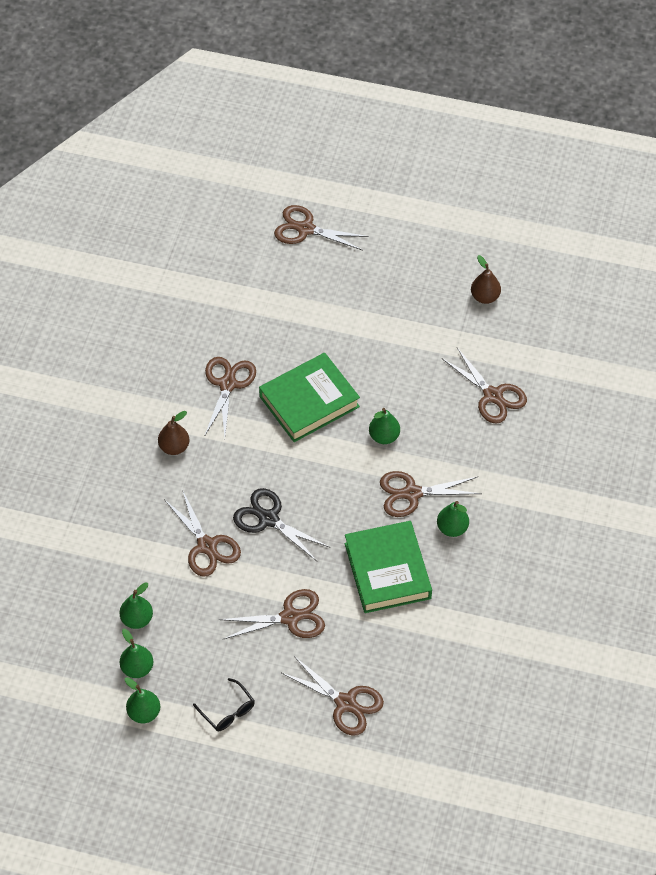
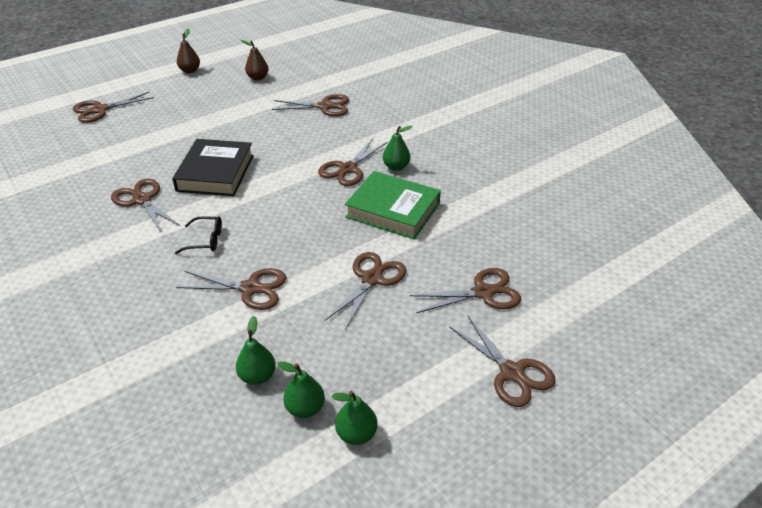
camera: 50 degrees left, 15 degrees down
(174, 447) = (144, 255): brown pear -> brown pear (190, 71)
(228, 711) = (417, 370): black glasses -> black glasses (206, 240)
(268, 519) = (274, 242): black scissors -> none
(278, 772) = (512, 372): none -> brown scissors
(309, 401) = (215, 173): green book -> black book
(384, 436) = (290, 158): green pear -> none

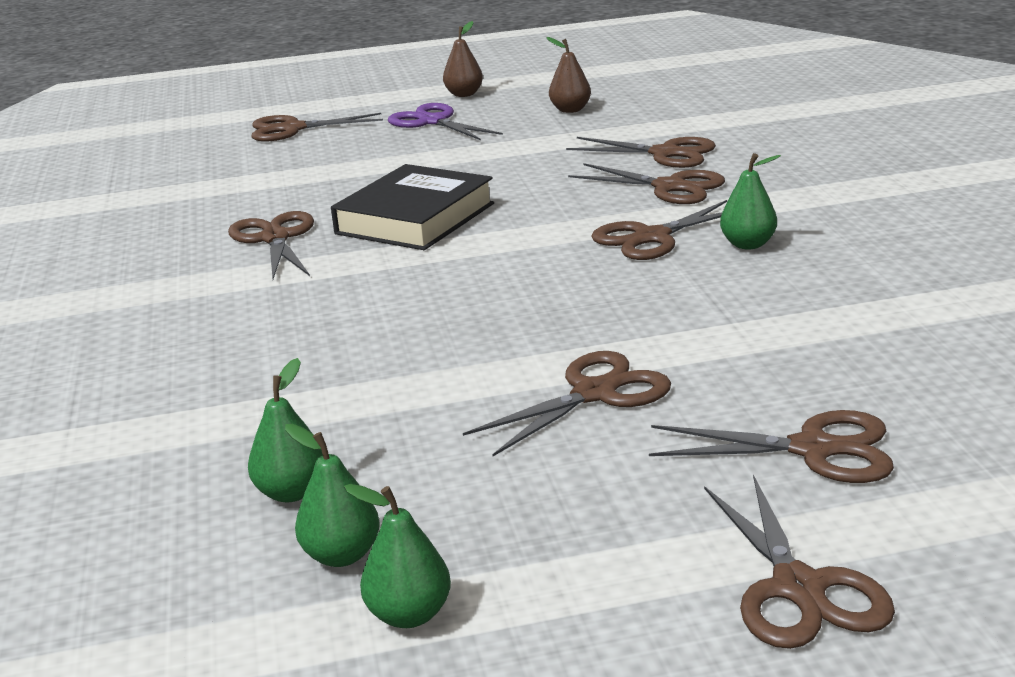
camera: 25 degrees right, 15 degrees down
(183, 95) = (432, 122): none -> purple scissors
(206, 240) = (338, 300): black glasses -> none
(250, 288) = (365, 372): brown scissors -> brown scissors (669, 187)
(393, 210) = (701, 303): green book -> none

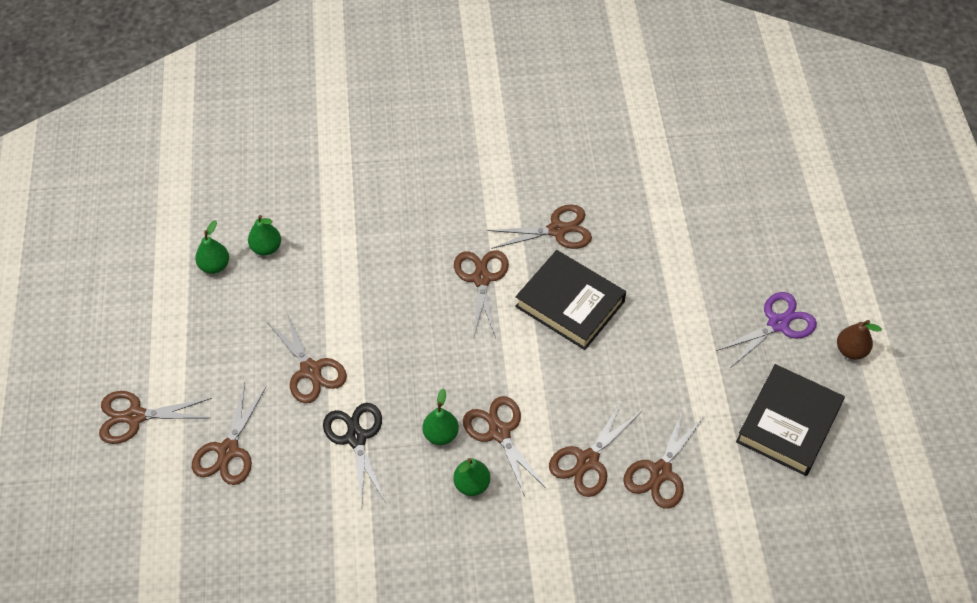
camera: 95 degrees right, 30 degrees up
(293, 129) = (780, 232): brown scissors -> brown scissors (481, 278)
(409, 615) = (169, 287): green pear -> green pear (441, 434)
(570, 110) = (788, 424): brown pear -> black book
(716, 333) = (356, 438): none -> black scissors

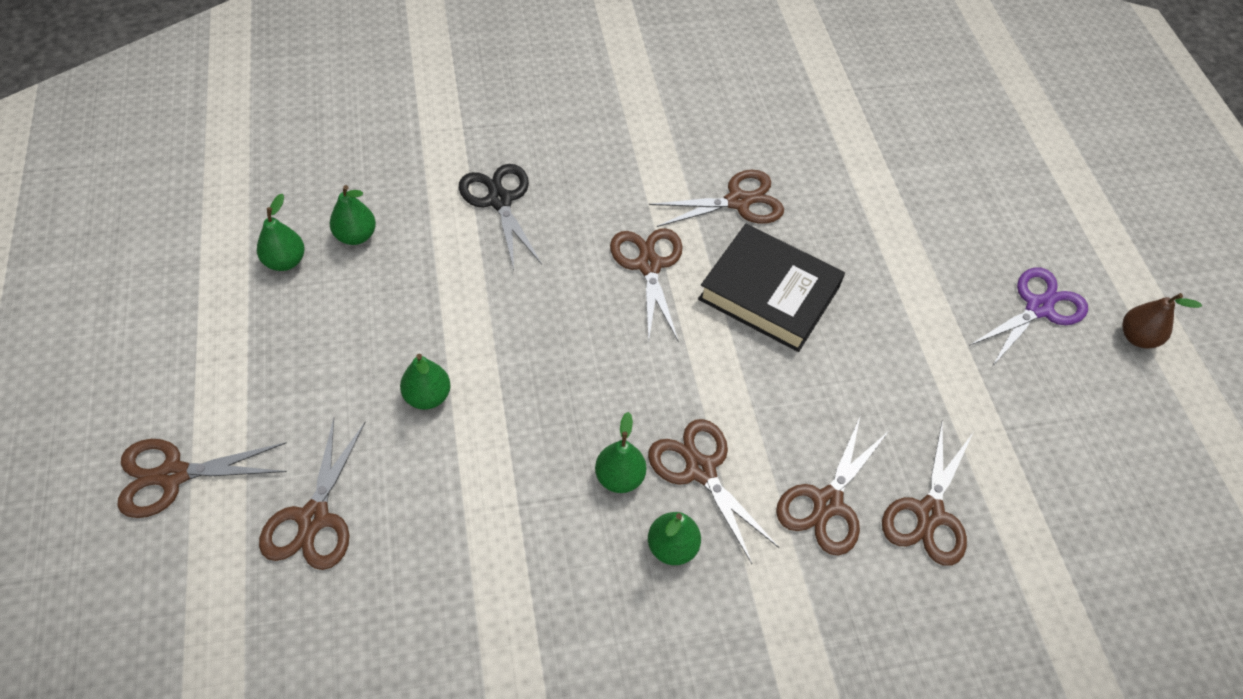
camera: 10 degrees left, 0 degrees up
(311, 370) = (427, 396): brown scissors -> green pear
(356, 438) = (500, 489): black scissors -> black scissors (499, 200)
(788, 424) = (1082, 437): black book -> none

